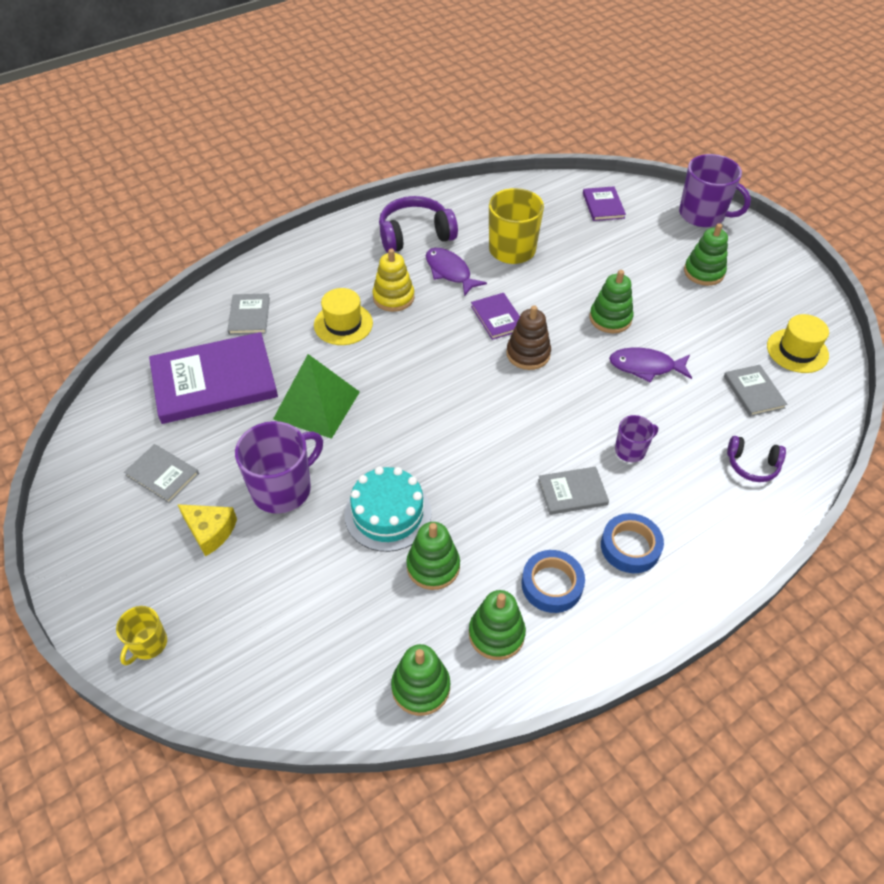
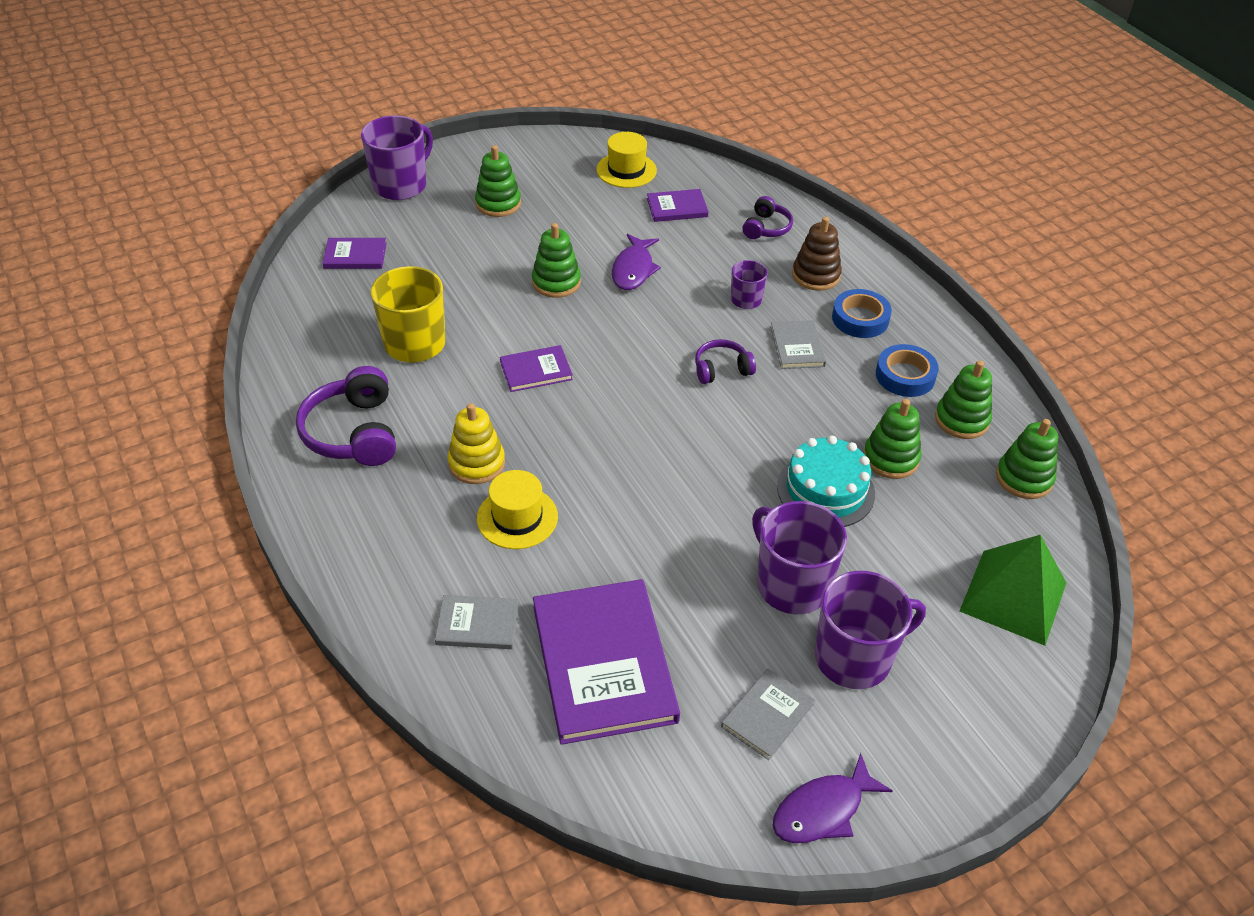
camera: 85 degrees left, 5 degrees down
(148, 644) = (1010, 711): yellow mug -> none
(210, 531) = (854, 657): yellow cheese -> purple mug
(317, 405) = (660, 549): green pyramid -> green pyramid (1013, 596)
(450, 272) = (441, 405): purple fish -> purple fish (823, 810)
(527, 435) = (721, 369): none -> purple headphones
(528, 354) = (601, 353): brown stacking toy -> brown stacking toy (816, 275)
(753, 392) = (677, 208): grey book -> purple book

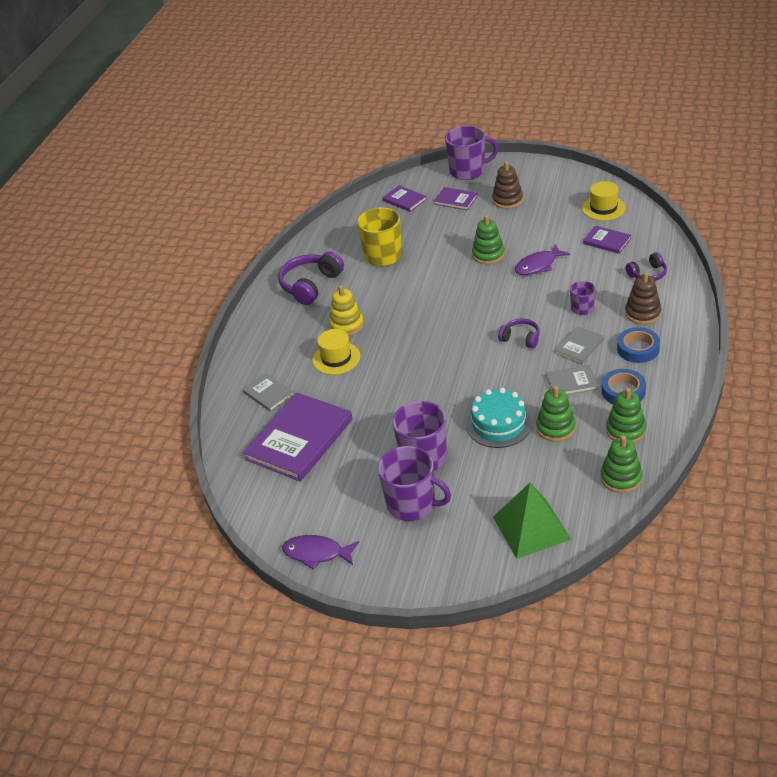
camera: 50 degrees right, 5 degrees down
(498, 203) = (507, 200): green stacking toy -> brown stacking toy
(536, 370) = (424, 295): purple book -> purple book (455, 200)
(767, 715) = (341, 502): grey book -> grey book (571, 382)

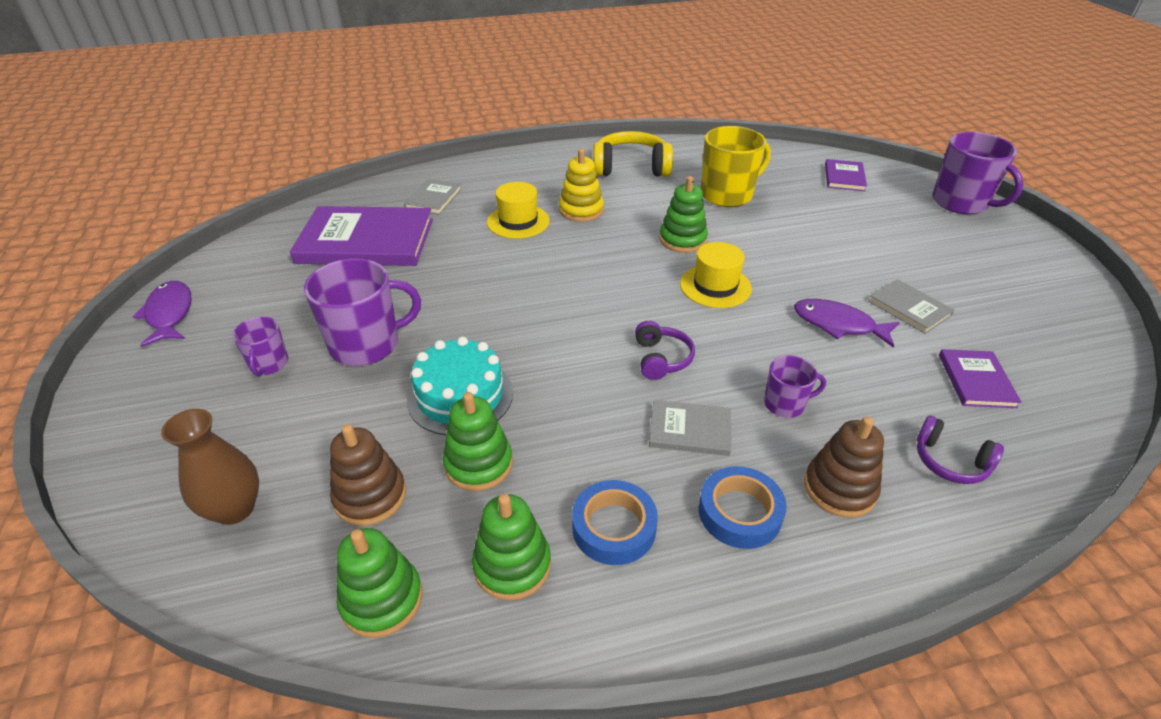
camera: 55 degrees right, 0 degrees up
(310, 285) = (631, 167): purple headphones -> yellow headphones
(412, 504) = (269, 364): purple mug -> purple mug, size x0.54
(455, 200) = (891, 212): purple book -> none
(488, 255) = (812, 272): green stacking toy -> green stacking toy (682, 240)
(507, 200) = (945, 252): brown stacking toy -> brown stacking toy (370, 496)
(531, 527) = (235, 509): green pyramid -> brown vase
(571, 382) = (597, 449): grey book -> grey book (909, 308)
(603, 208) = (1051, 350): yellow hat -> yellow hat (715, 286)

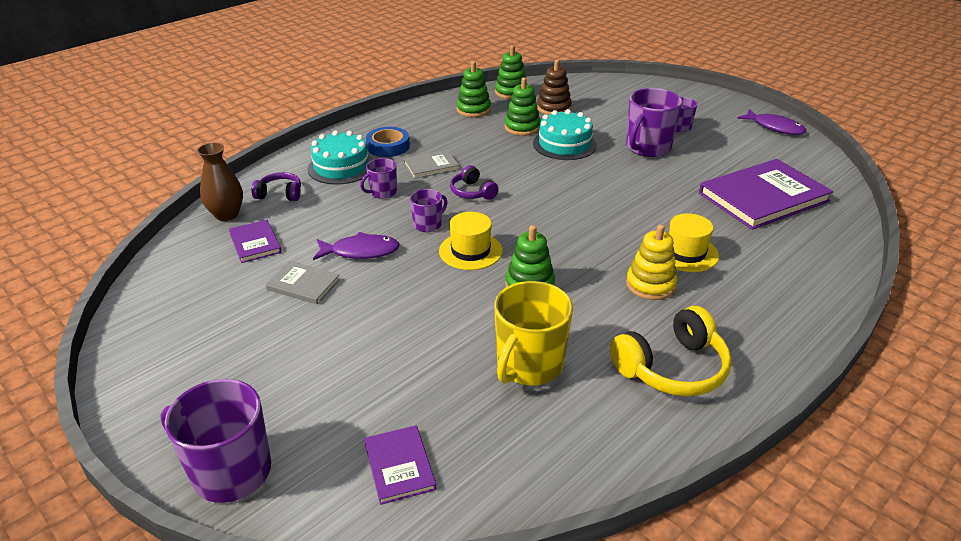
camera: 150 degrees right, 5 degrees down
(235, 509) = (599, 92): brown vase -> brown vase (226, 214)
(433, 199) = (787, 249): grey book -> none
(614, 527) = (442, 128): blue tape -> none
(745, 332) = (428, 224): none -> purple mug
(839, 488) = (341, 167): brown stacking toy -> turquoise cake

